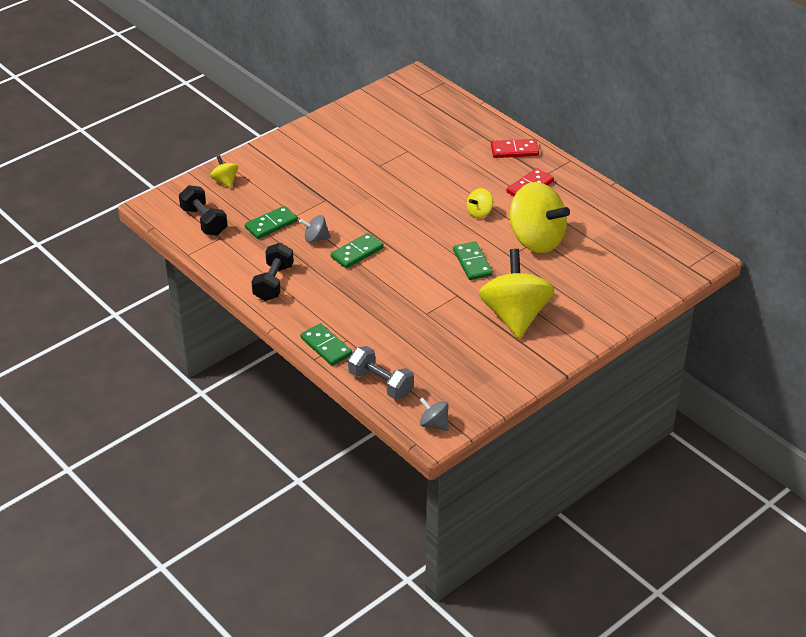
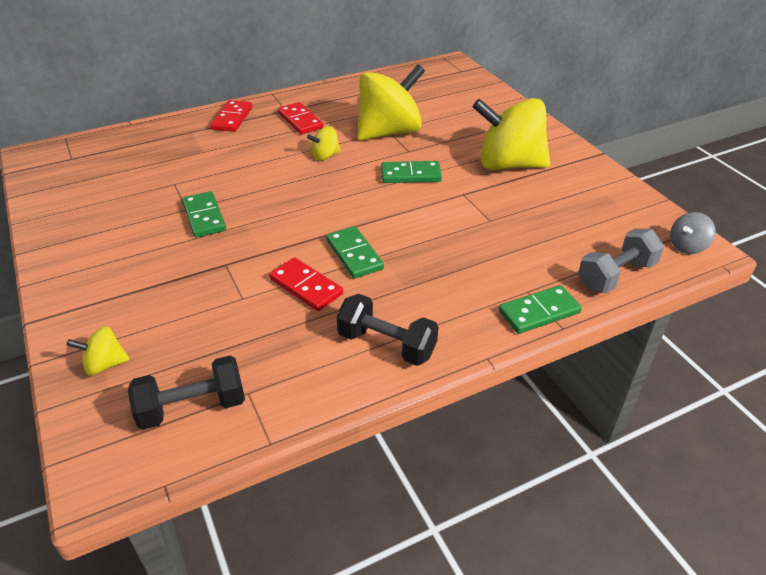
camera: 75 degrees left, 0 degrees up
(271, 224) = (248, 326): green domino -> green domino (204, 217)
(315, 238) = (306, 287): grey spinning top -> red domino
(479, 213) = (325, 156): yellow spinning top -> yellow spinning top turned 90 degrees clockwise

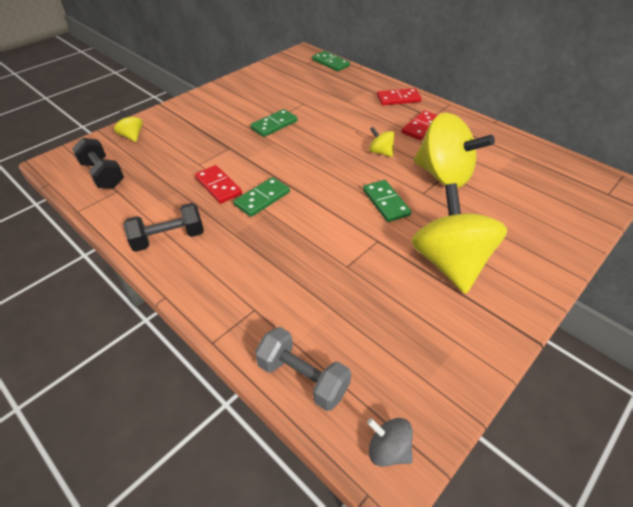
camera: 70 degrees right, 5 degrees up
(306, 287) = (218, 186): red domino -> red domino turned 60 degrees counterclockwise
(386, 344) = (168, 238): black dumbbell -> black dumbbell turned 60 degrees clockwise
(539, 312) = (228, 322): green domino -> green domino (330, 63)

